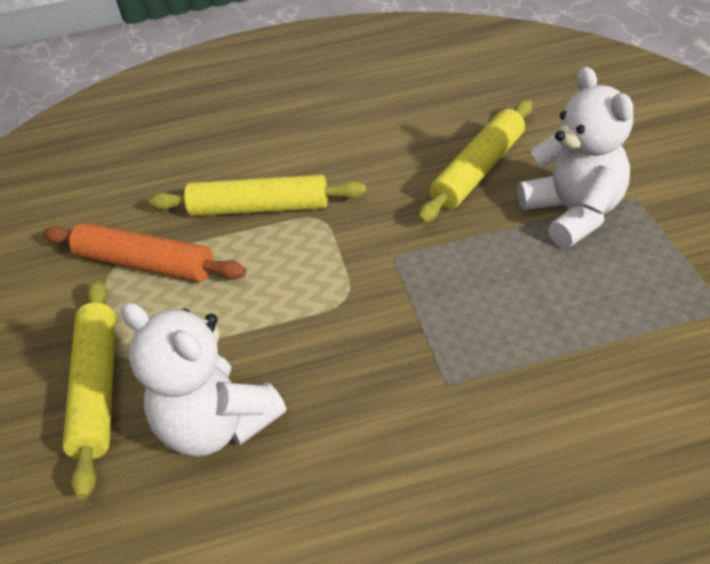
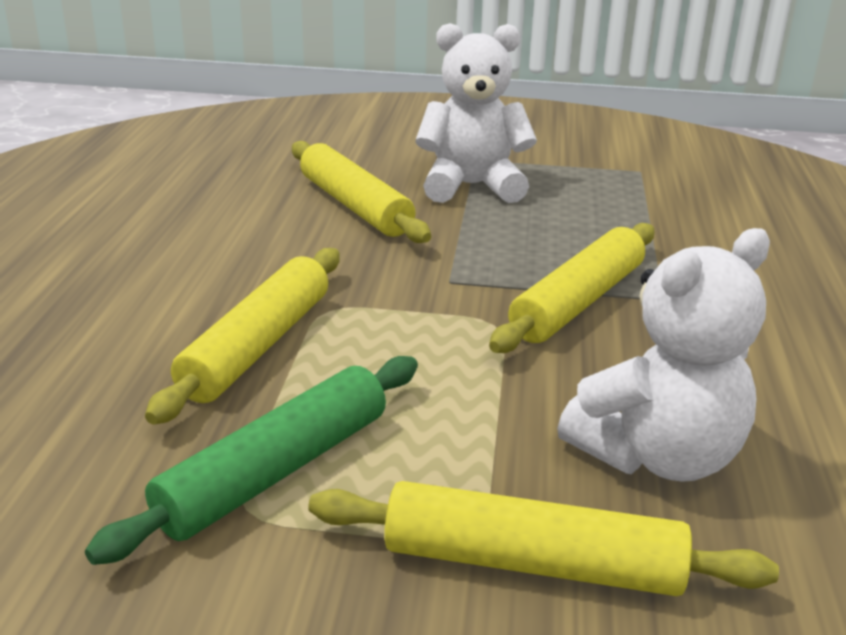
camera: 75 degrees left, 15 degrees down
(145, 264) = (276, 471): orange rolling pin -> green rolling pin
(405, 334) = (578, 302): none -> yellow rolling pin

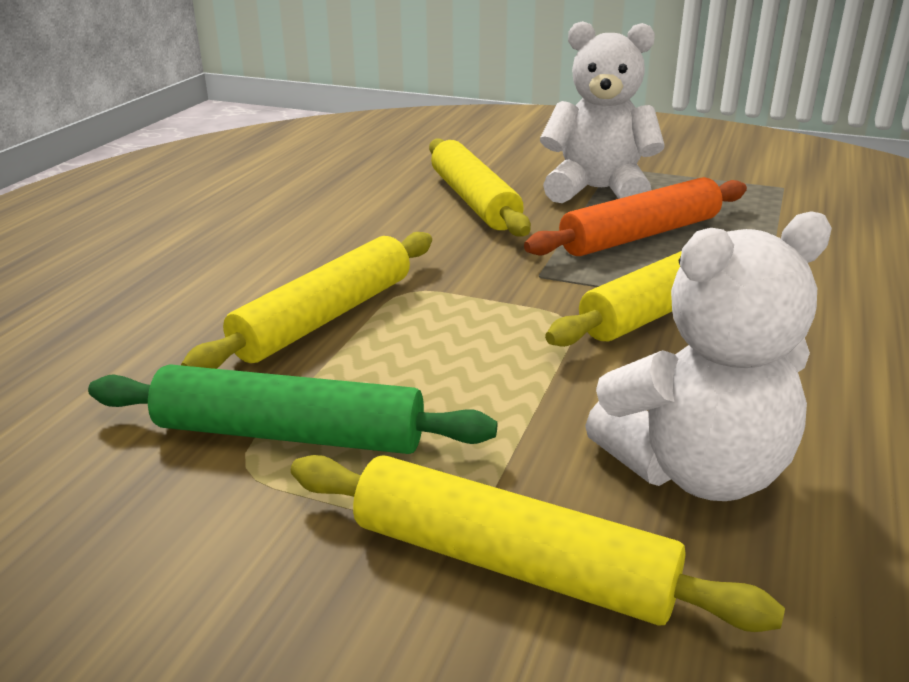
camera: 15 degrees right, 0 degrees up
(276, 471) = (289, 434): green rolling pin -> green rolling pin turned 45 degrees clockwise
(529, 231) = (640, 235): none -> orange rolling pin

